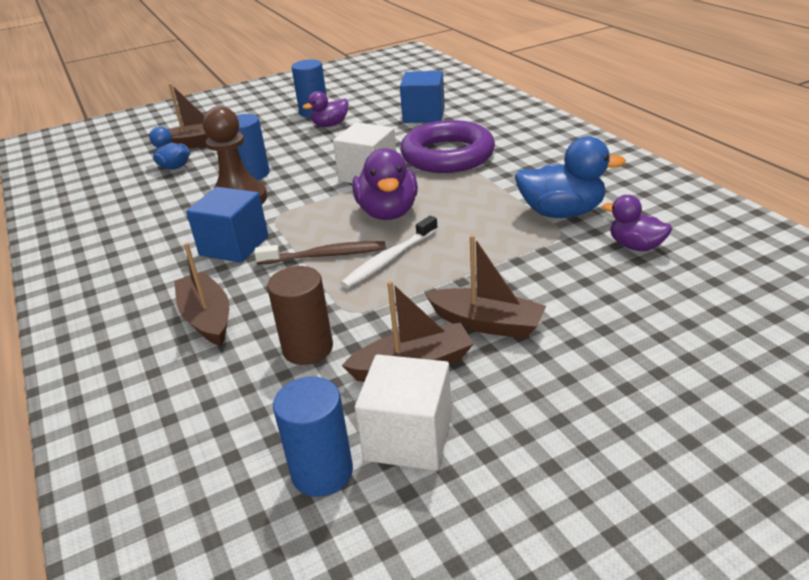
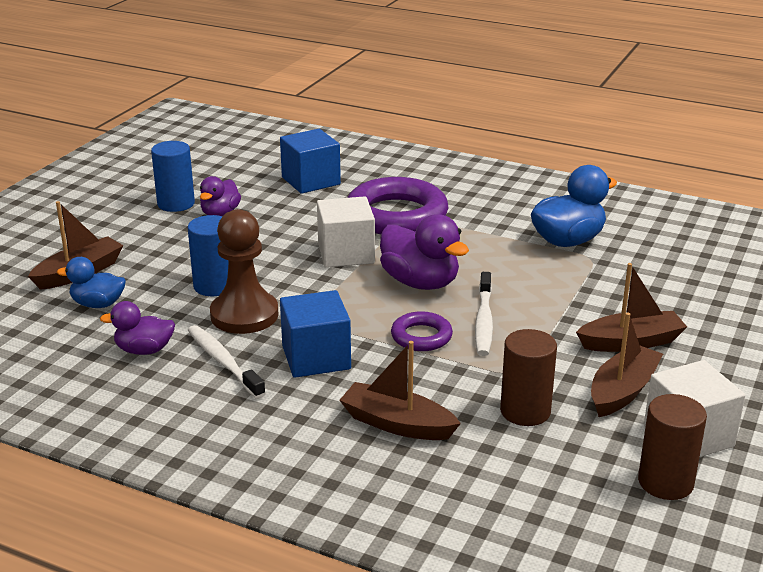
camera: 40 degrees left, 5 degrees down
(178, 228) = (223, 362): none -> white toothbrush
(322, 472) = (665, 482): blue cylinder -> brown cylinder
(325, 255) = (421, 336): brown toothbrush -> purple ring
(635, 246) = (655, 251): purple duck -> purple duck (144, 350)

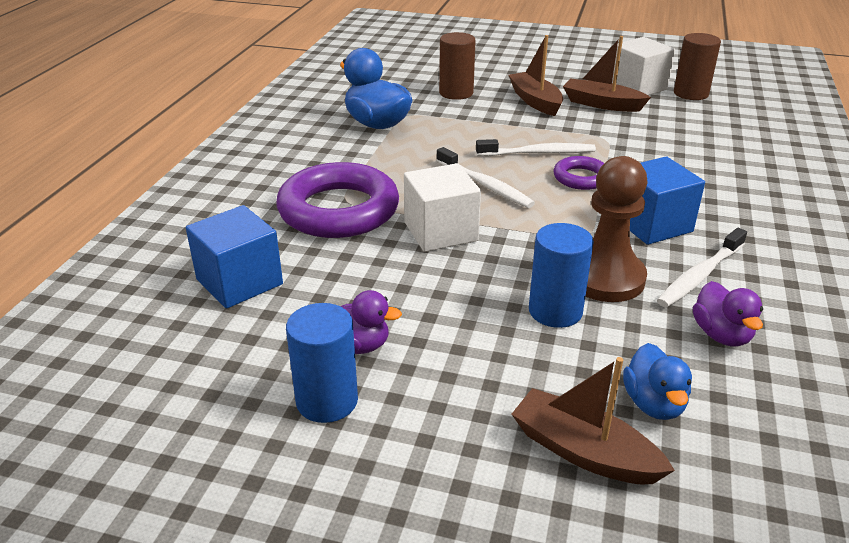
camera: 100 degrees left, 5 degrees up
(397, 424) = (714, 178): brown boat -> none
(420, 283) = (485, 185): purple duck -> white toothbrush
(525, 411) = (654, 133): brown cylinder -> brown cylinder (456, 93)

